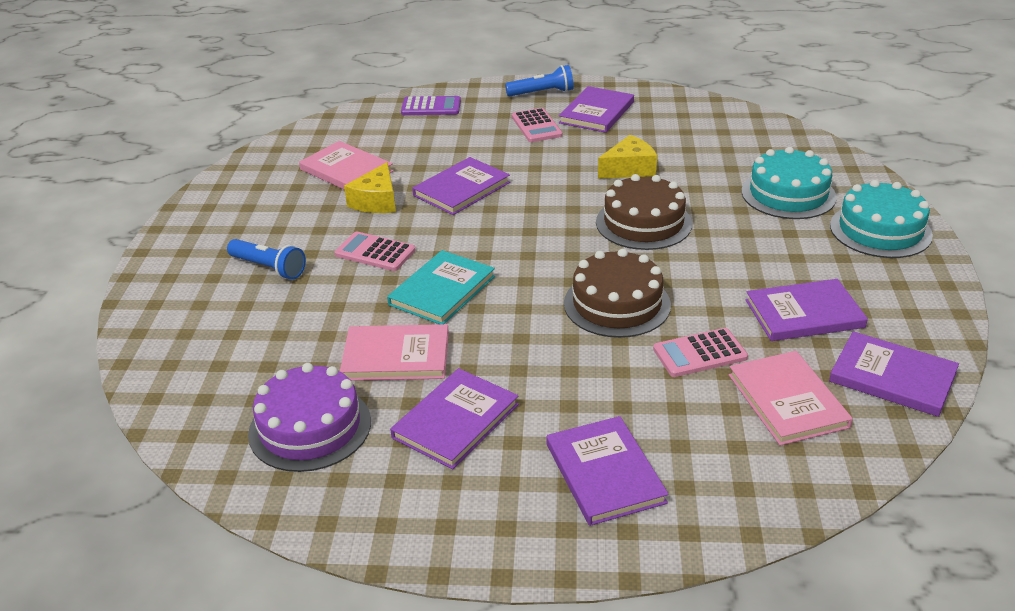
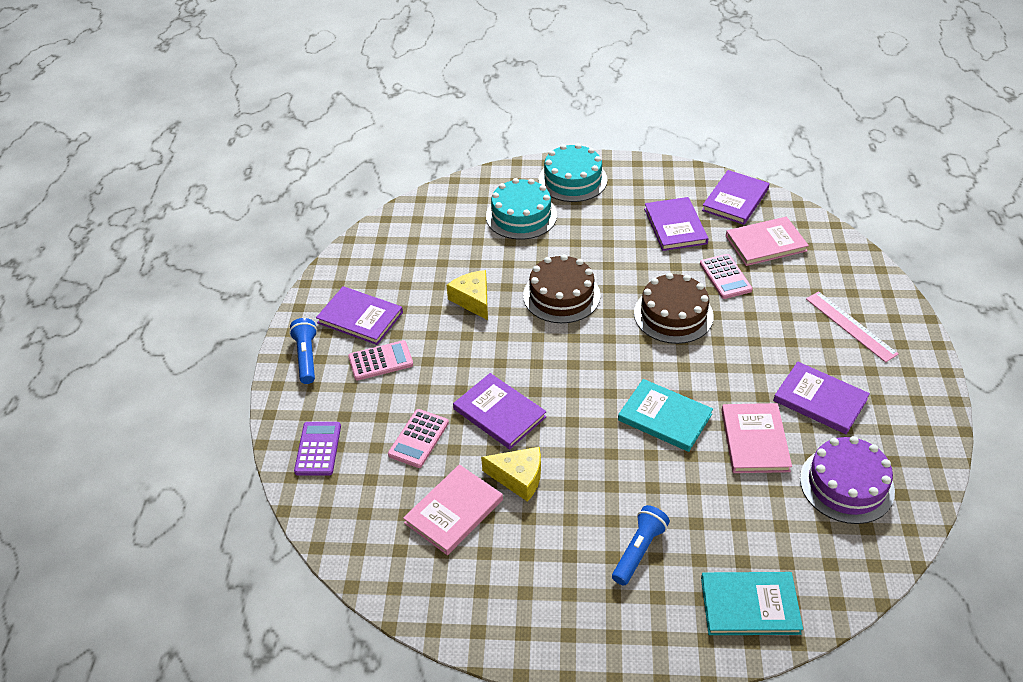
camera: 90 degrees left, 10 degrees up
(178, 334) = (750, 605): none -> turquoise book
(375, 252) = (609, 469): pink calculator -> pink calculator (418, 439)
(604, 473) = (850, 326): purple book -> pink ruler

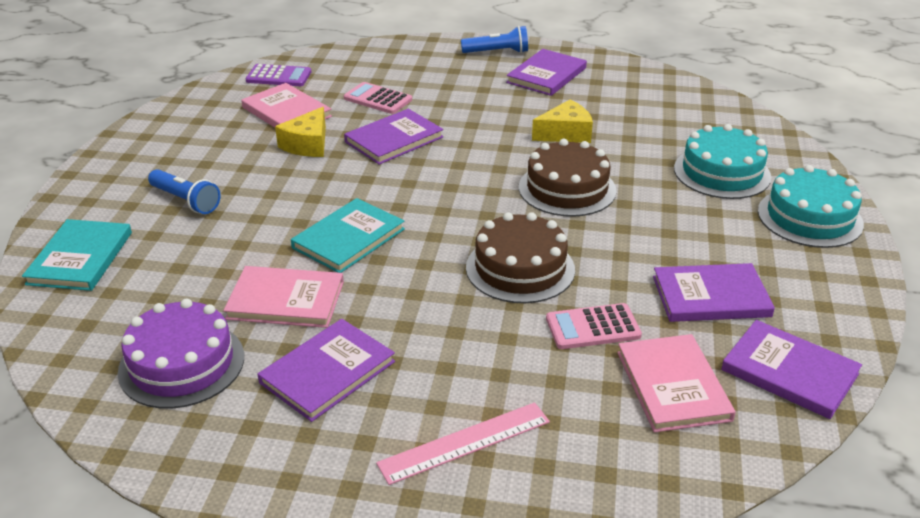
camera: 95 degrees right, 10 degrees down
(318, 449) = (385, 57): purple calculator -> purple calculator (278, 76)
(380, 361) = (483, 84): pink calculator -> none

